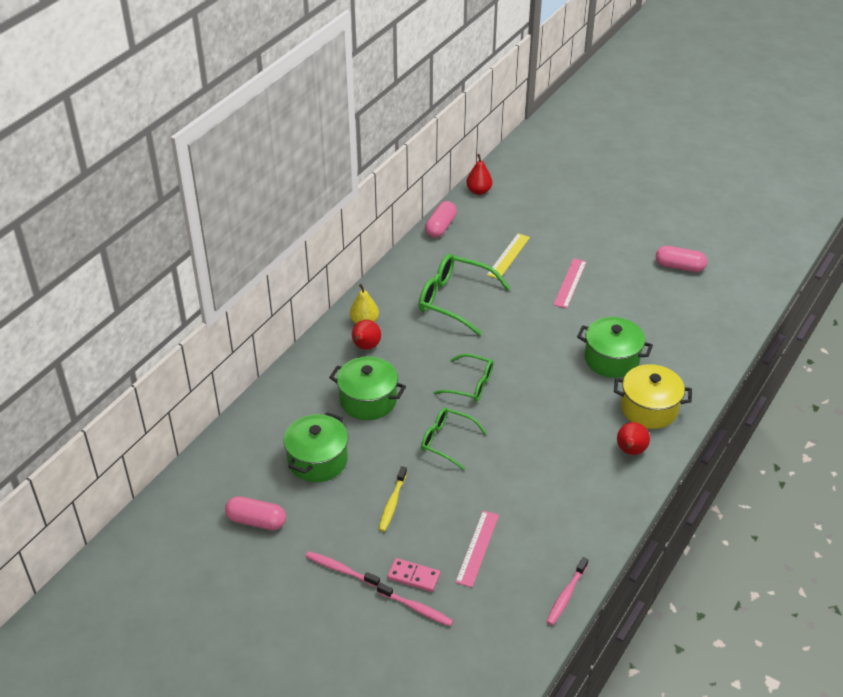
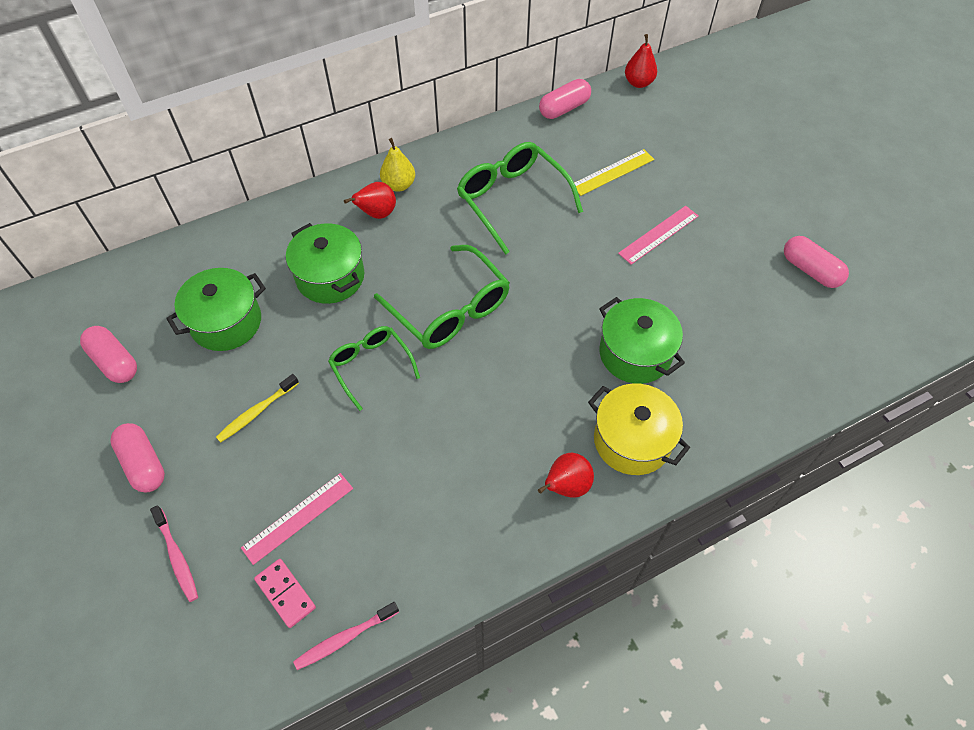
camera: 30 degrees right, 15 degrees up
(340, 569) = (143, 464): pink toothbrush -> pink capsule
(414, 576) = (206, 515): pink domino -> pink domino (285, 593)
(470, 384) = (449, 309): green glasses -> green glasses, size x1.59

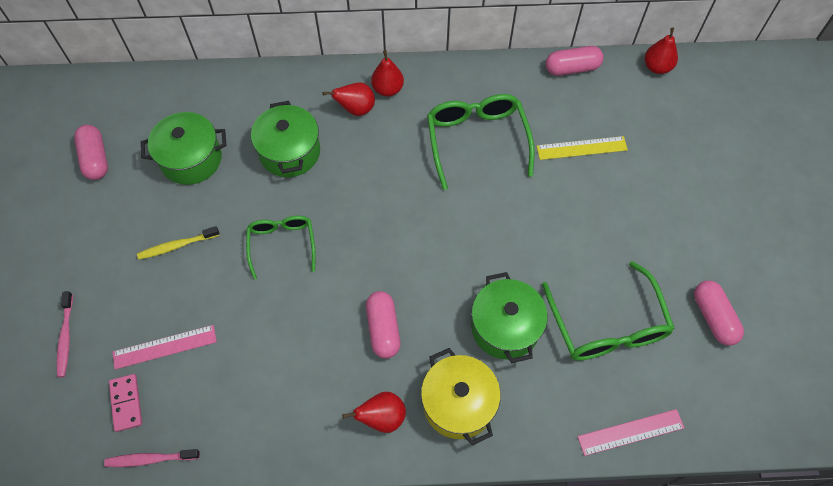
camera: 25 degrees right, 5 degrees up
(143, 464) = (77, 252): pink capsule -> pink capsule (383, 329)
(399, 185) = (388, 89): yellow pear -> red pear
(449, 309) = (370, 220): green glasses -> green glasses (606, 324)
(658, 234) = (589, 225): pink ruler -> pink ruler (630, 432)

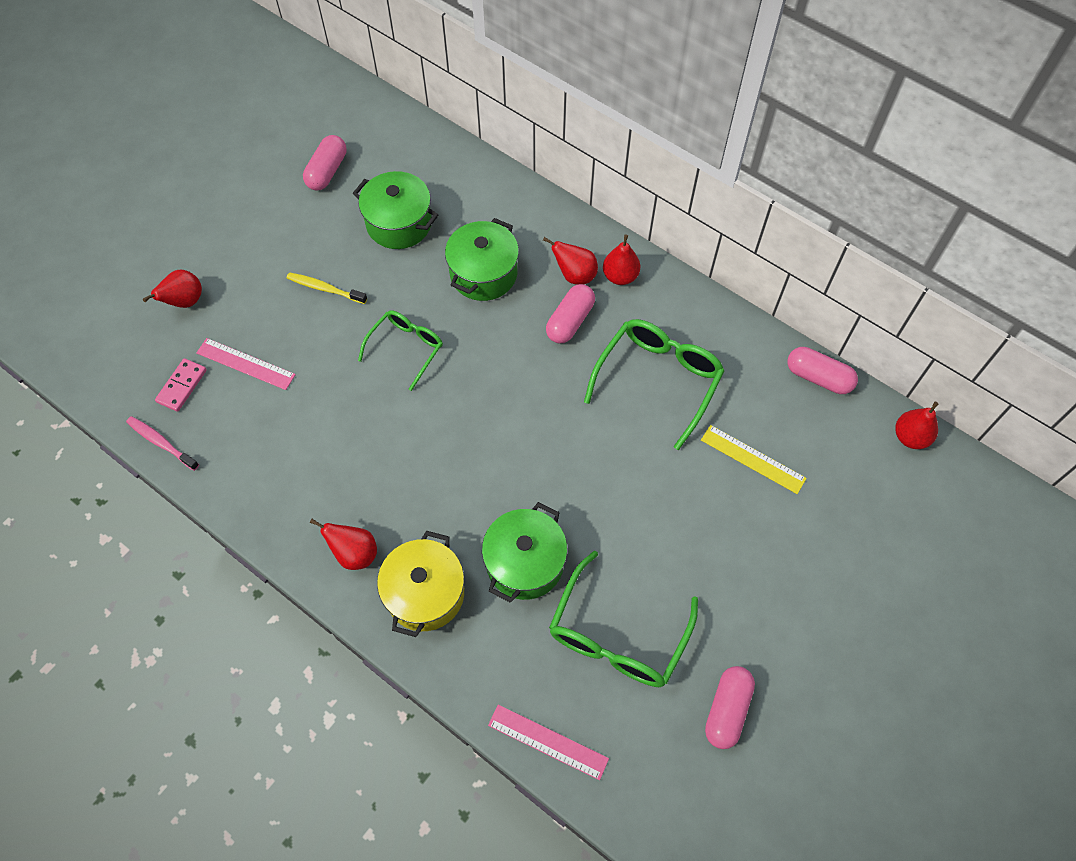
camera: 40 degrees right, 0 degrees up
(66, 337) = (184, 301): pink toothbrush -> red pear
(383, 329) = (422, 482): pink capsule -> pink capsule (570, 321)

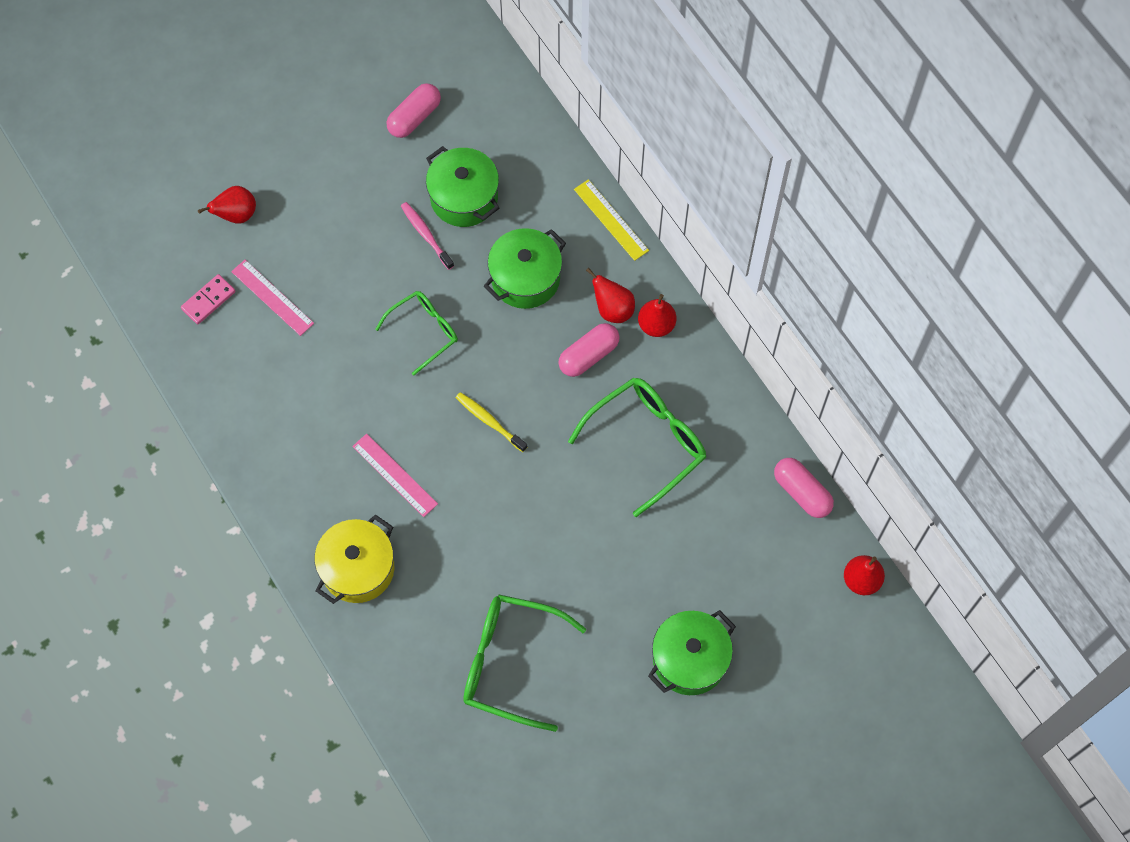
camera: 20 degrees right, 5 degrees up
(161, 443) = (174, 350): pink toothbrush -> pink toothbrush (426, 235)
(325, 289) = (370, 244): yellow toothbrush -> yellow toothbrush (489, 421)
(354, 553) = (310, 511): red pear -> none
(525, 563) = (455, 572): green pot -> green pot (689, 659)
(548, 742) = (414, 731): pink ruler -> pink ruler (395, 475)
(618, 634) = (511, 663): green glasses -> green glasses turned 60 degrees clockwise
(727, 710) = (577, 760): pink capsule -> none
(753, 459) = (702, 549): yellow ruler -> yellow ruler (611, 220)

